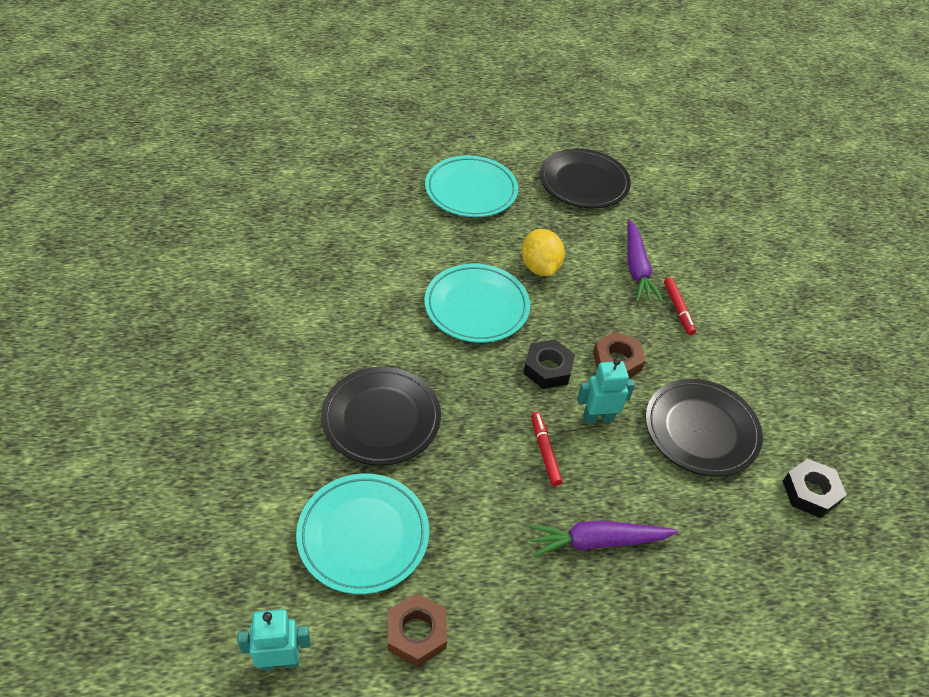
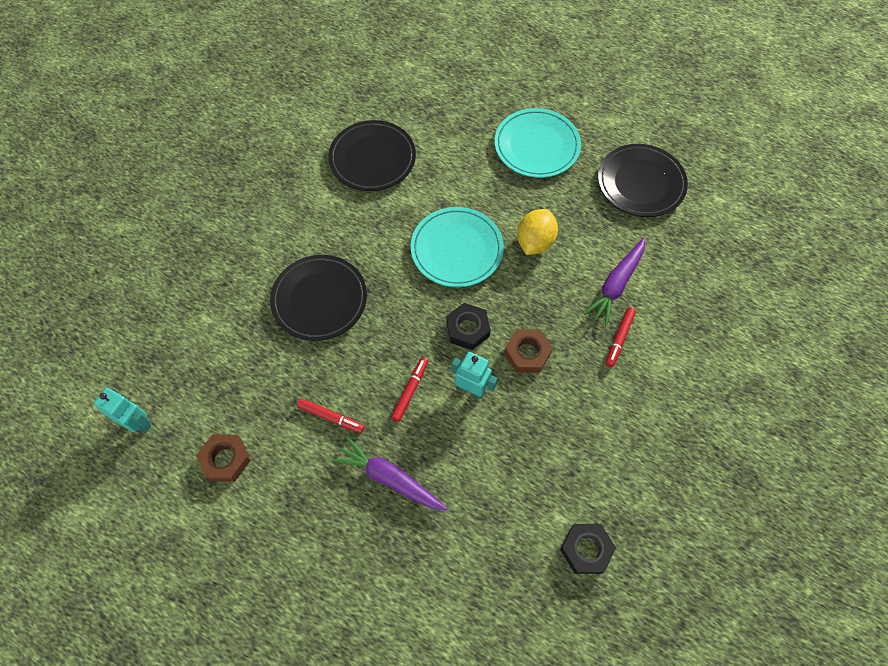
camera: 40 degrees right, 15 degrees up
(363, 535) = (244, 375): turquoise plate -> none
(491, 521) = (331, 417): none -> red marker
(701, 430) = (543, 447): black plate -> black plate (372, 159)

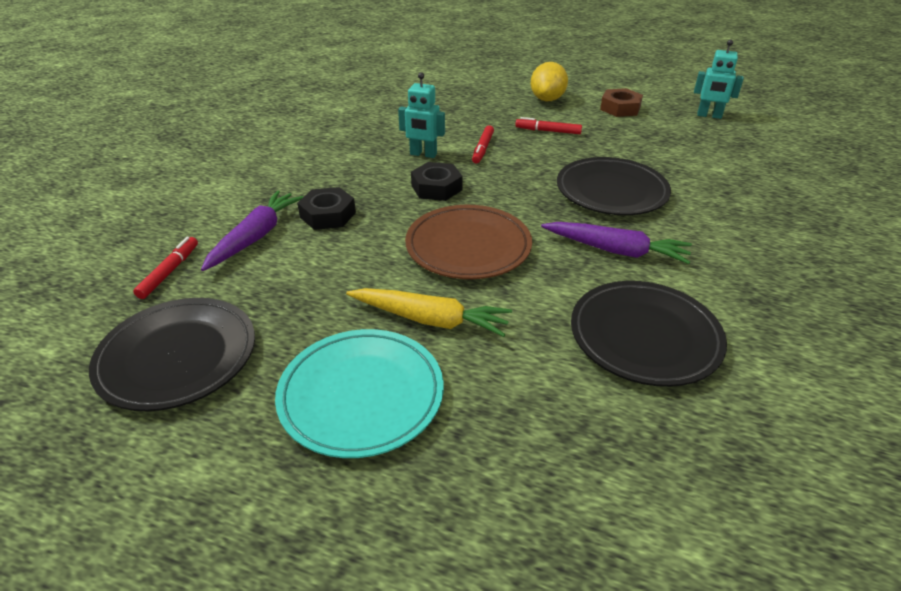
camera: 170 degrees right, 25 degrees down
(390, 478) = (481, 112): purple carrot -> purple carrot (616, 251)
(457, 249) = (468, 247): turquoise plate -> brown plate
(494, 188) = (430, 320): none -> yellow carrot
(527, 353) = (368, 178): brown nut -> none
(535, 242) = (362, 265): yellow lemon -> yellow lemon (547, 99)
(586, 549) = (318, 100): black nut -> black nut (328, 215)
(619, 339) = (264, 197): red marker -> red marker (169, 272)

